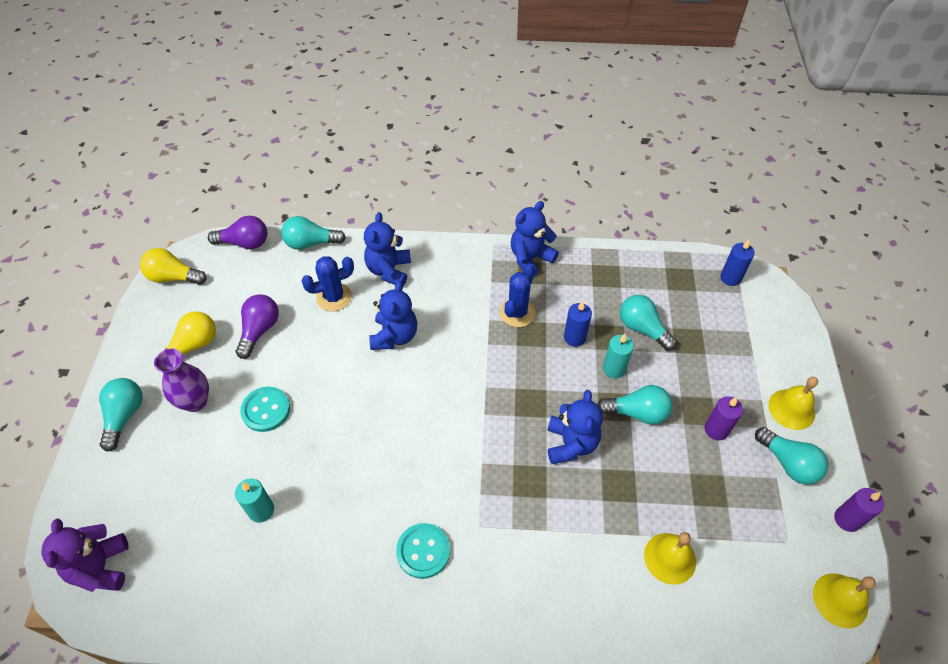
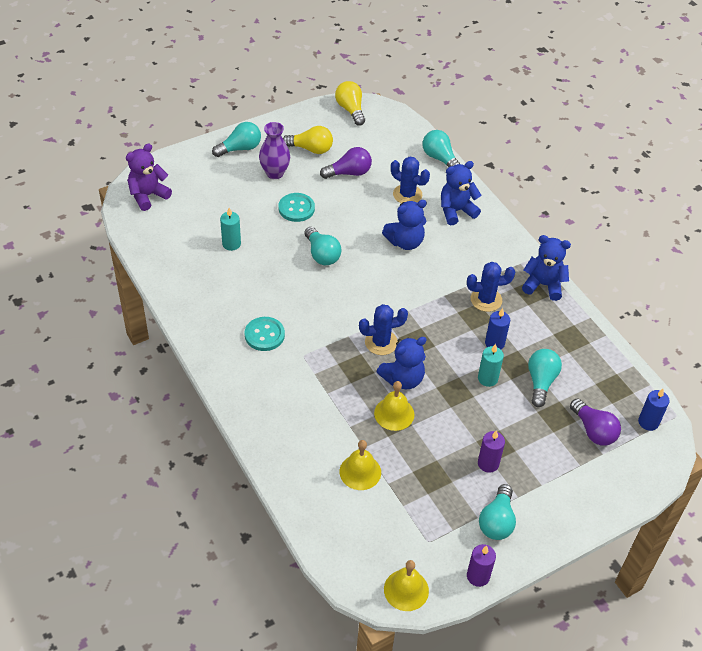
camera: 55 degrees right, 5 degrees down
(245, 243) = (408, 126): purple light bulb -> purple light bulb (593, 430)
(511, 436) = (381, 342): none -> blue cactus
(637, 412) = (461, 408): turquoise light bulb -> turquoise light bulb (322, 254)
(791, 409) = (550, 508): yellow bell -> yellow bell (394, 413)

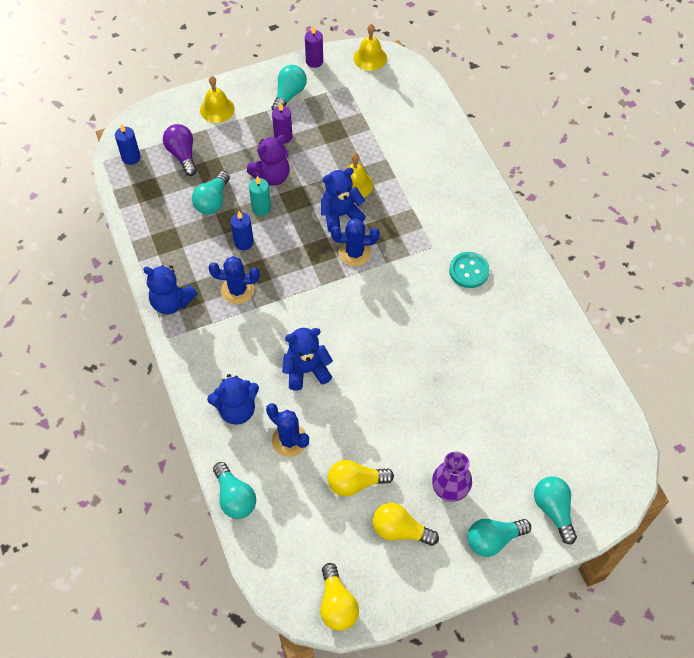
camera: 170 degrees left, 10 degrees up
(148, 196) = (605, 467): purple teddy bear -> purple teddy bear (272, 176)
(231, 244) = (503, 385): turquoise candle -> none
(296, 208) = (426, 430): turquoise button -> none
(322, 254) = (402, 362): turquoise light bulb -> turquoise light bulb (553, 510)
(349, 173) = (355, 483): purple light bulb -> yellow light bulb
(360, 472) = (392, 140): yellow bell -> yellow bell (217, 109)

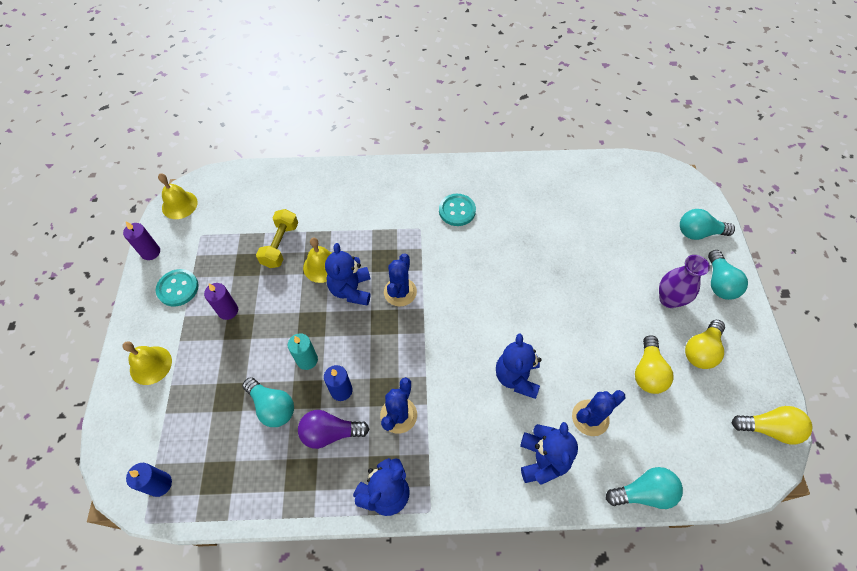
camera: 70 degrees left, 0 degrees up
(182, 155) = (191, 421): purple light bulb -> purple light bulb (330, 433)
(272, 176) = (272, 337): purple teddy bear -> none
(289, 95) = (178, 288): turquoise light bulb -> turquoise button
(362, 146) = (280, 245): none -> yellow dumbbell

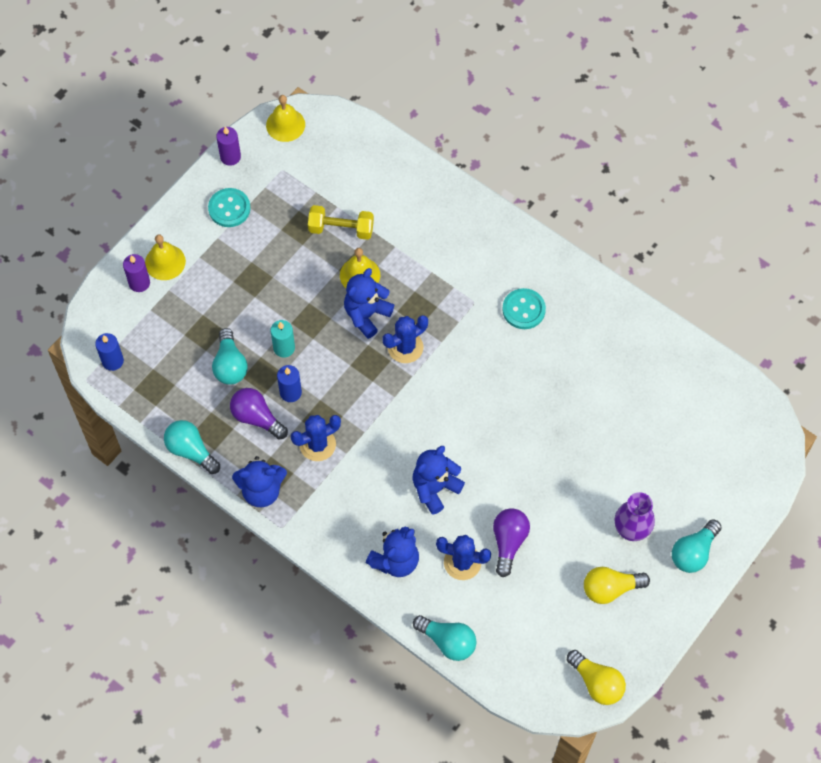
camera: 40 degrees right, 5 degrees up
(228, 311) = (254, 259): purple candle -> purple candle (139, 283)
(280, 245) = (341, 229): yellow dumbbell -> yellow dumbbell turned 45 degrees clockwise
(605, 374) = (508, 542): none -> purple light bulb
(647, 372) = (546, 568): yellow light bulb -> none
(698, 233) = (728, 498): turquoise light bulb -> turquoise light bulb (191, 450)

